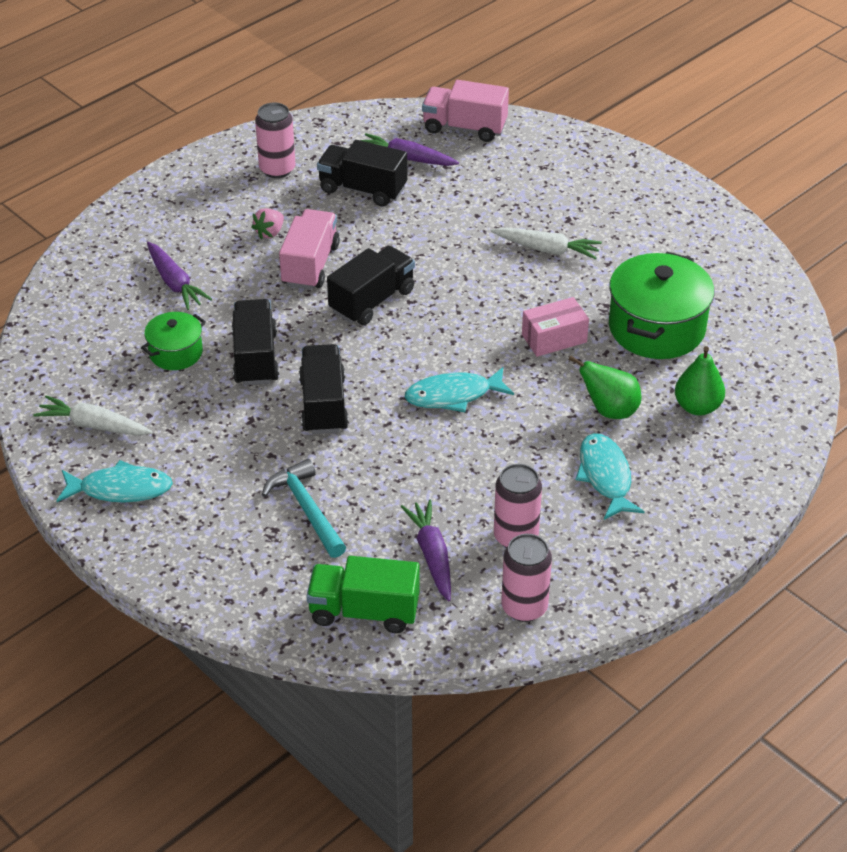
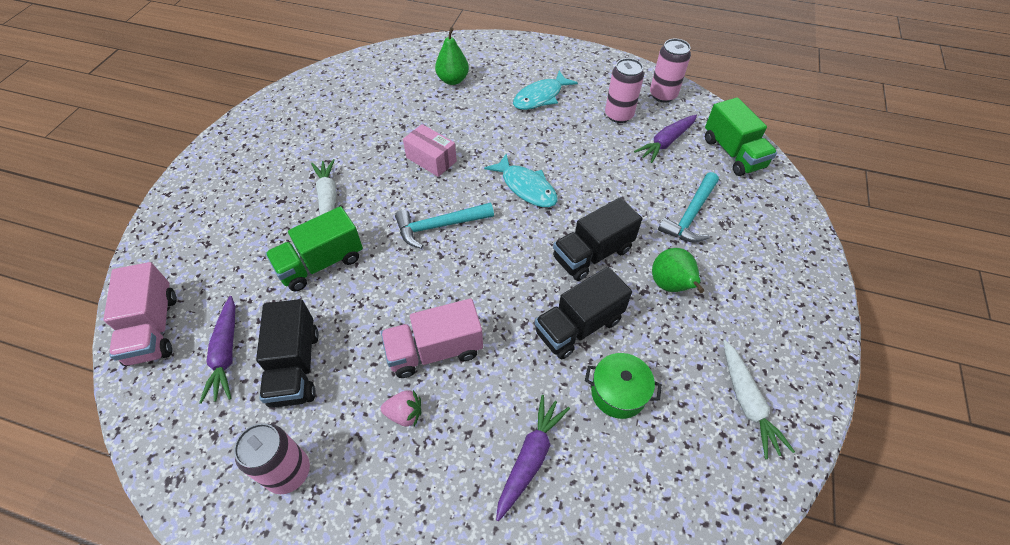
camera: 120 degrees left, 10 degrees up
(120, 489) = (782, 336): turquoise fish -> none
(372, 301) = (456, 280): black truck -> none
(448, 312) = (439, 226): none -> turquoise hammer
(462, 226) = (321, 263): none -> green truck
(609, 410) = (483, 112): green pear -> green pear (671, 286)
(657, 328) = (388, 116): green pot -> none

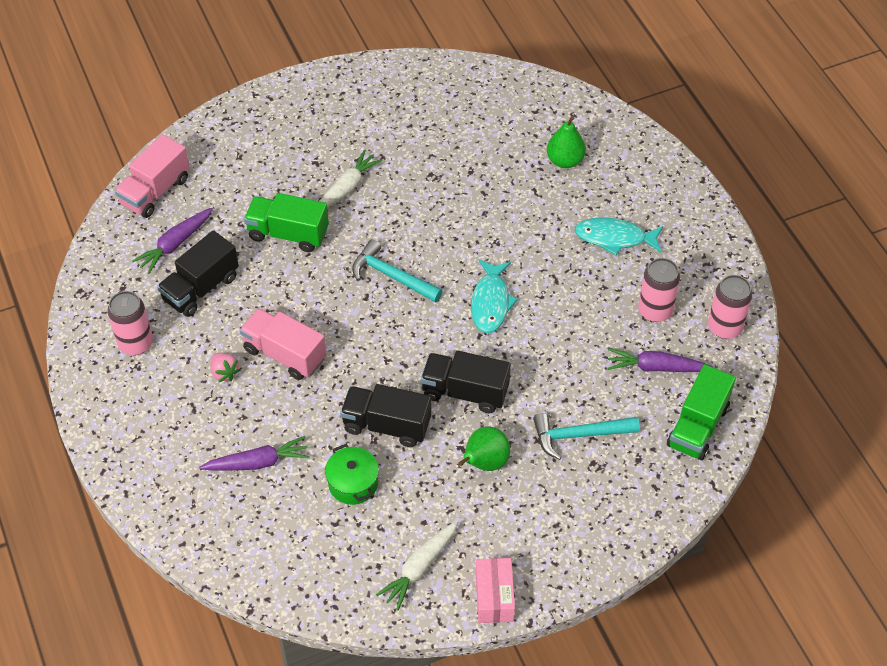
camera: 50 degrees right, 0 degrees up
(431, 159) = (454, 219): pink box -> pink box (494, 597)

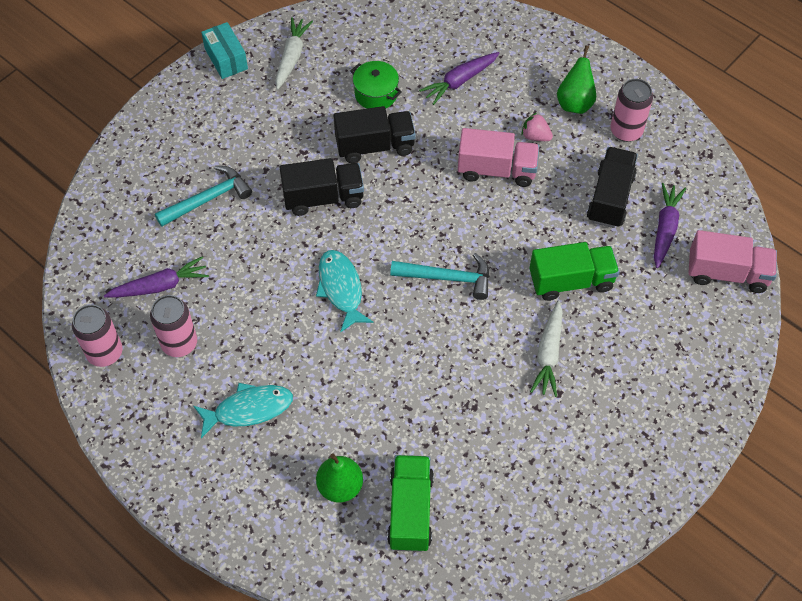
camera: 155 degrees right, 5 degrees up
(155, 191) = (727, 273): pink truck -> pink truck turned 90 degrees clockwise
(485, 463) = (278, 148): green pear -> green pear (574, 103)
(494, 597) = (226, 59): pink box -> turquoise box
(697, 426) = (105, 246): green truck -> green truck (410, 510)

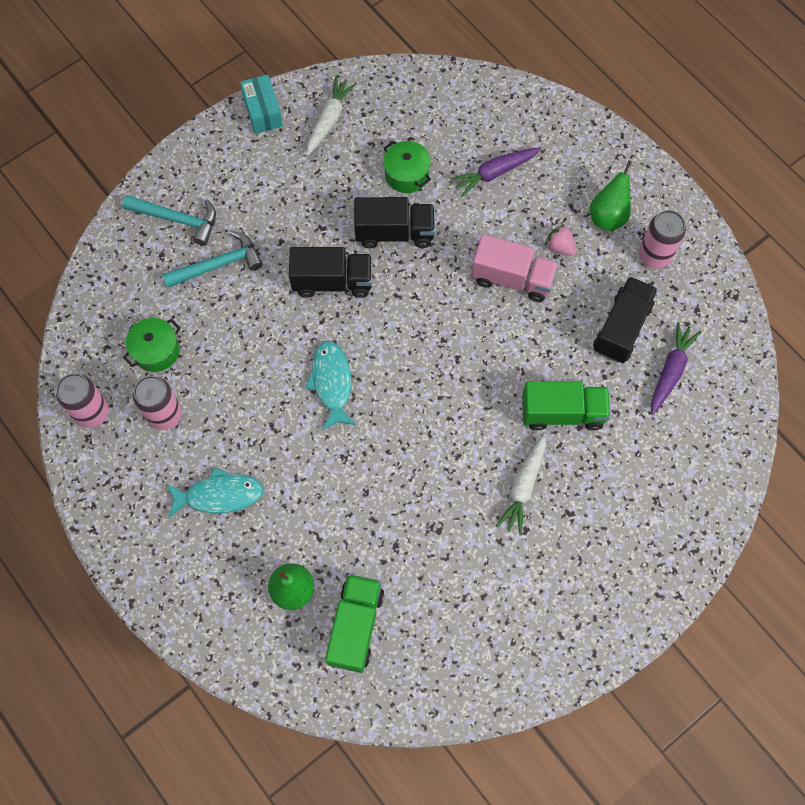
camera: 10 degrees right, 10 degrees up
(160, 286) = (156, 351): purple carrot -> green pot
(447, 278) = (439, 389): turquoise hammer -> turquoise hammer (177, 219)
(727, 273) = (723, 430): pink truck -> none

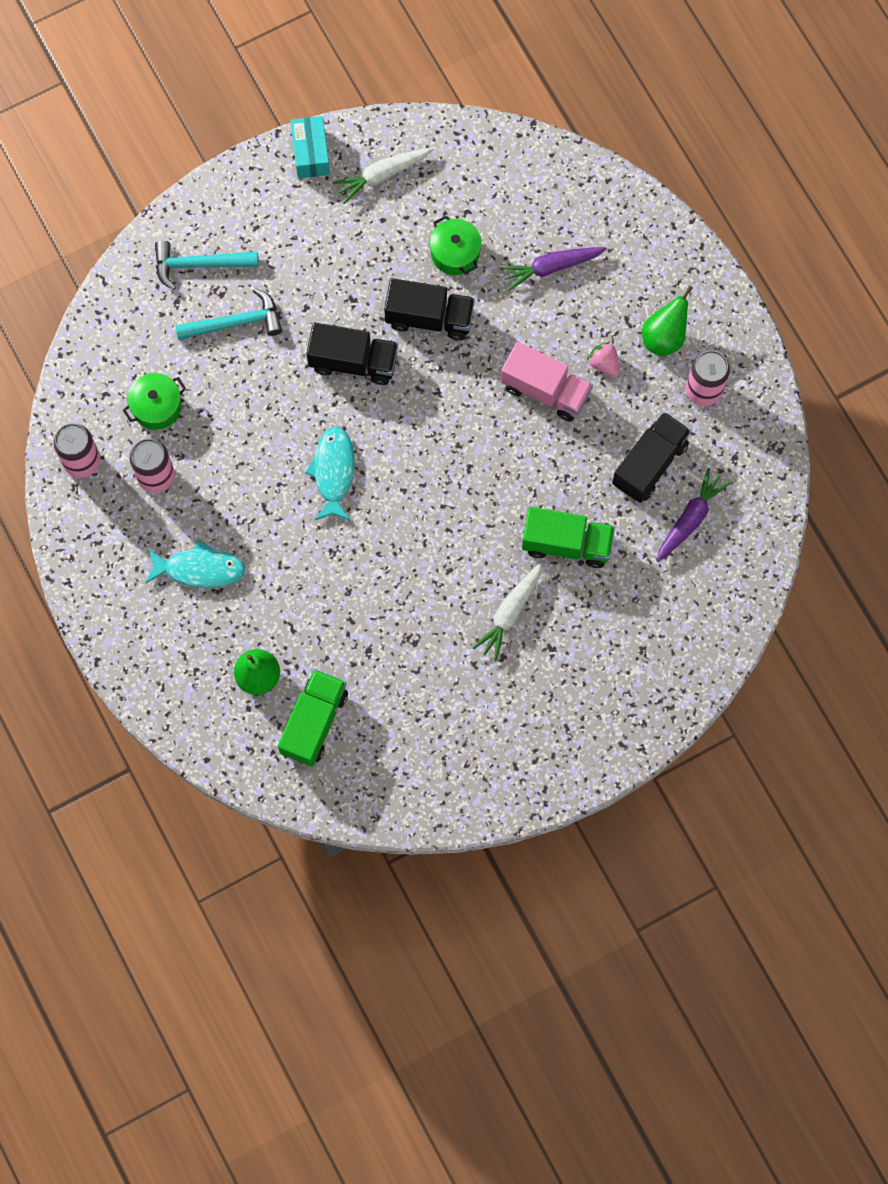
camera: 10 degrees right, 5 degrees up
(177, 219) = (199, 264): turquoise hammer -> turquoise hammer turned 150 degrees clockwise
(329, 120) = (382, 175): white carrot -> white carrot turned 150 degrees counterclockwise

